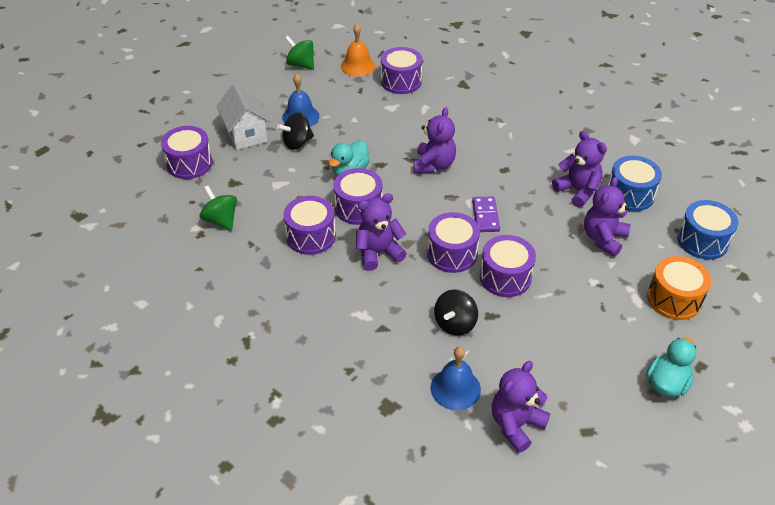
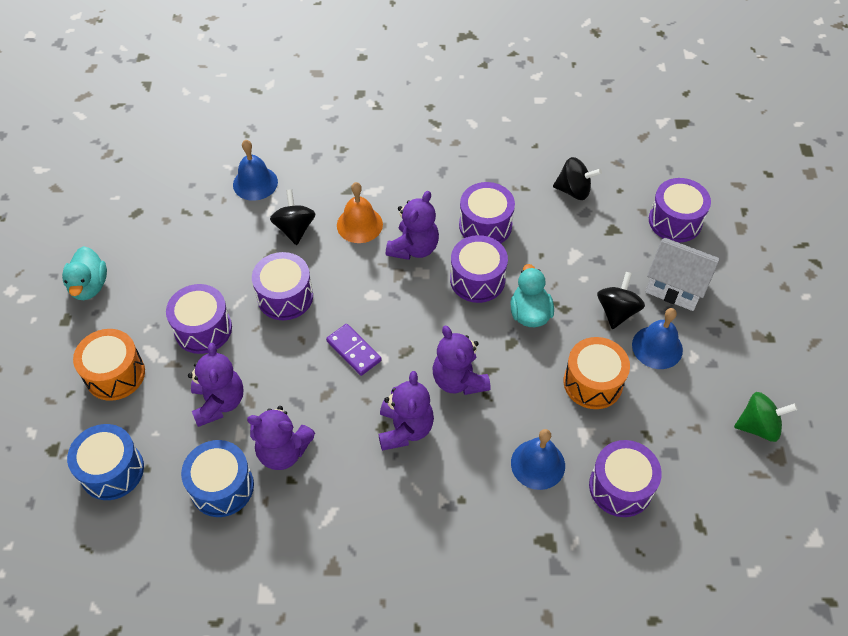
camera: 140 degrees right, 10 degrees up
(221, 220) = (574, 190): green spinning top -> black spinning top
(358, 66) = (697, 476): orange bell -> orange bell (359, 224)
(358, 122) = (593, 382): none -> orange drum
(432, 110) = (538, 464): none -> blue bell
(452, 253) = (350, 289): purple drum -> purple drum (203, 329)
(516, 425) = (192, 186): purple teddy bear -> purple teddy bear (405, 429)

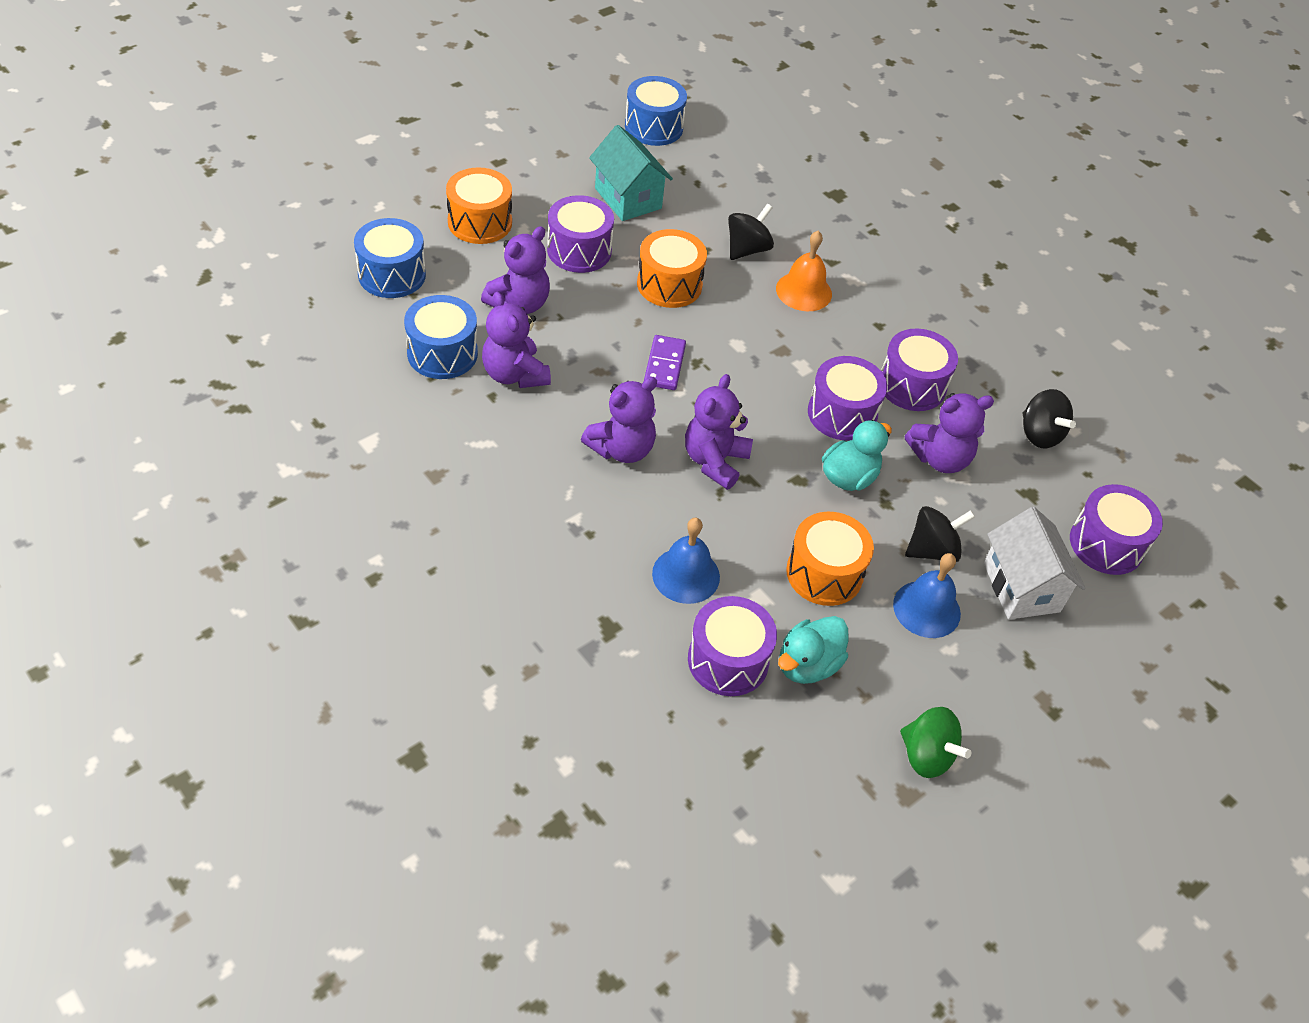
camera: 45 degrees right, 5 degrees down
(89, 286) = (544, 156): turquoise duck -> turquoise duck (807, 665)
(129, 200) = (653, 127): none -> blue drum
(182, 264) = (628, 198): none -> turquoise house
(255, 183) = (764, 194): blue bell -> none
(285, 297) = (669, 284): purple drum -> orange drum
(414, 248) = (823, 345): purple teddy bear -> purple teddy bear (940, 458)

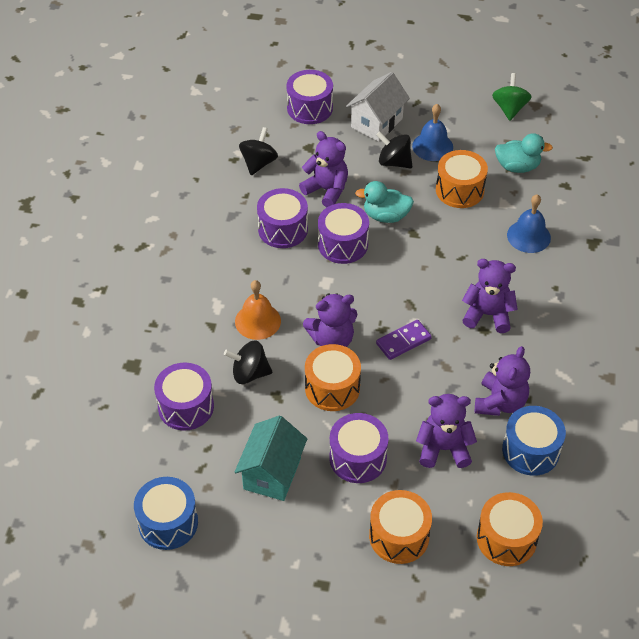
camera: 125 degrees left, 0 degrees up
(392, 275) = (506, 538): blue drum -> orange drum
(714, 461) = (445, 272): purple teddy bear -> purple teddy bear (332, 340)
(728, 660) = (552, 193): purple drum -> purple drum (186, 407)

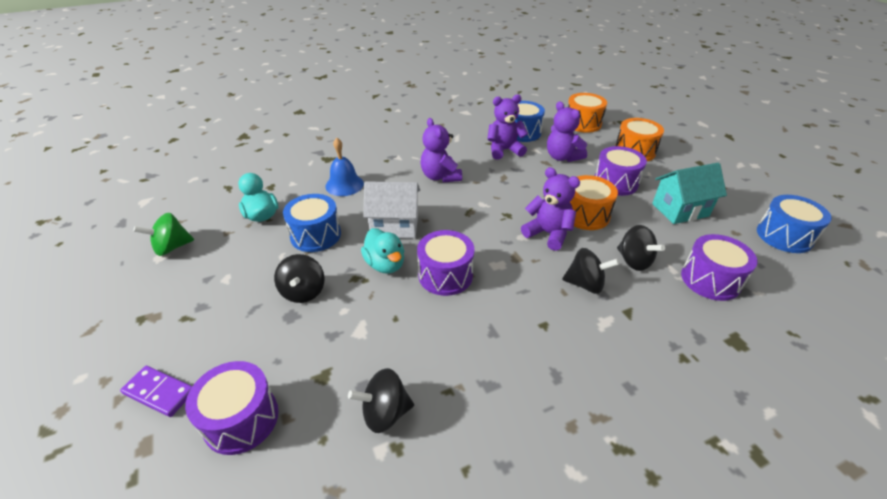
camera: 125 degrees left, 10 degrees down
(257, 321) = (585, 284): orange bell -> black spinning top
(283, 229) = (467, 327): purple drum -> none
(326, 190) = (383, 322): purple teddy bear -> none
(377, 123) = (242, 335): white house -> white house (394, 226)
(403, 341) = (506, 201): purple domino -> purple domino (159, 392)
(432, 146) = (261, 275): blue bell -> none
(459, 190) = (315, 235): orange drum -> blue drum

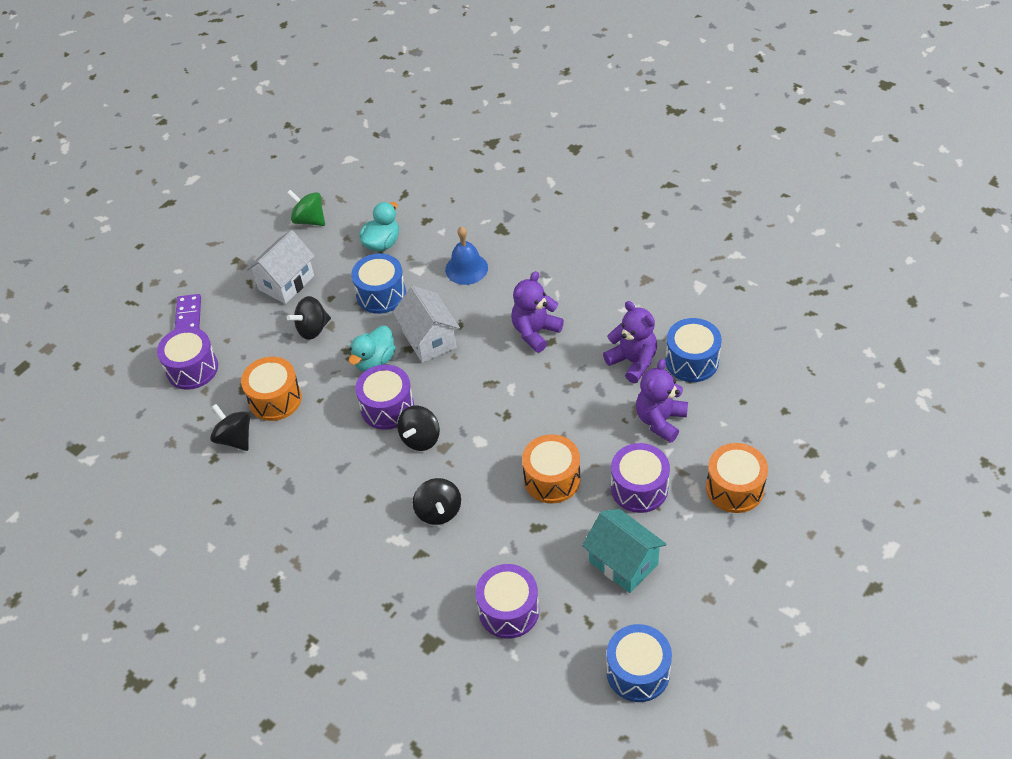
camera: 65 degrees right, 10 degrees up
(224, 290) = (286, 283): none -> white house
(548, 234) = (496, 459): purple teddy bear -> none
(583, 123) = (769, 413): orange drum -> orange drum (275, 399)
(634, 261) = (498, 541): black spinning top -> black spinning top (420, 439)

